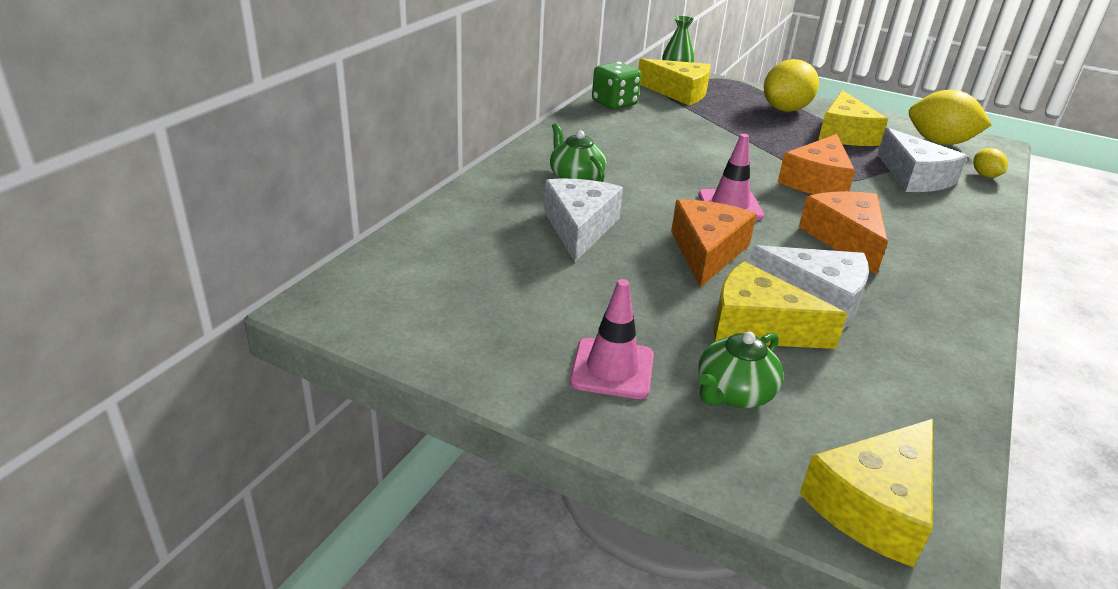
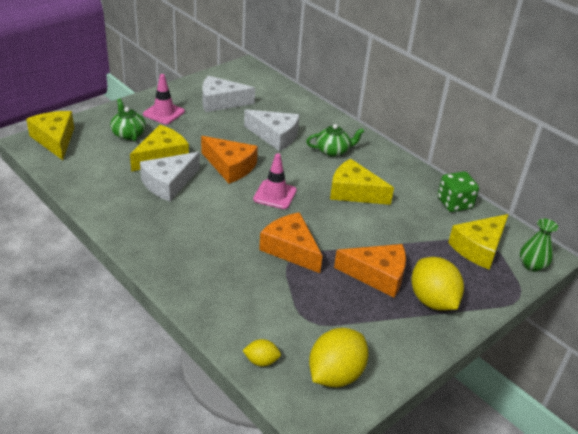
camera: 110 degrees right, 5 degrees up
(844, 134) = (370, 312): yellow cheese -> yellow cheese (354, 192)
(845, 239) = (214, 223): orange cheese -> orange cheese (377, 275)
(914, 177) = (277, 309): white cheese -> white cheese (220, 102)

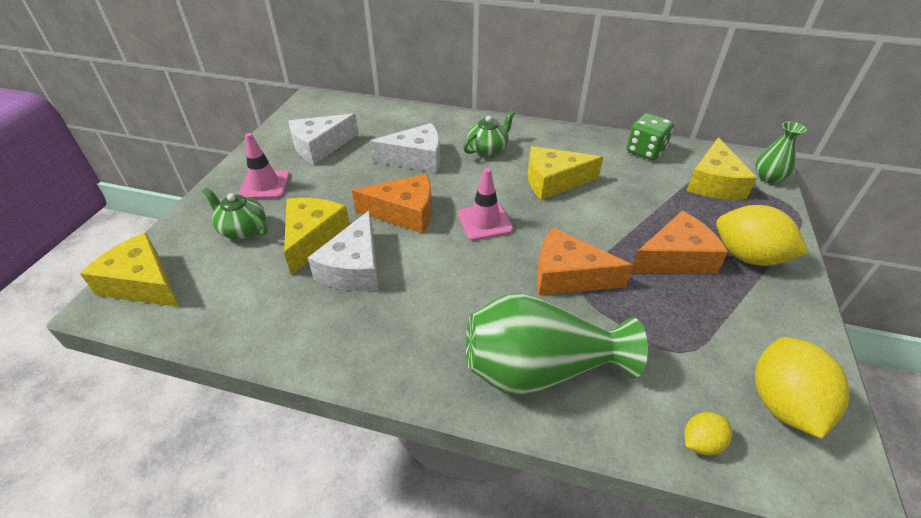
camera: 30 degrees left, 5 degrees up
(214, 283) = (539, 369): none -> green vase

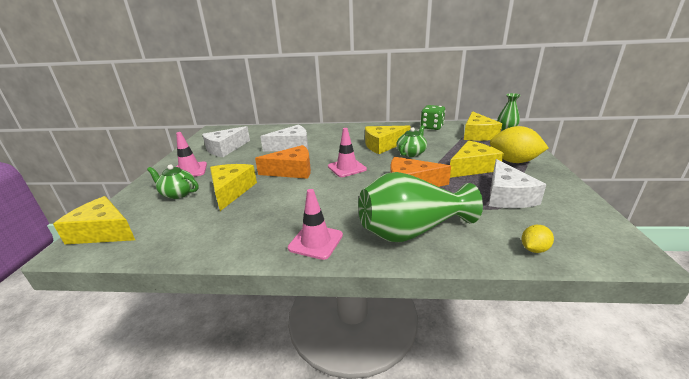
camera: 10 degrees left, 15 degrees down
(354, 268) = (265, 201): white cheese -> white cheese (507, 196)
(404, 360) = (315, 241): none -> pink traffic cone
(488, 149) = (336, 137): green teapot -> green teapot (411, 153)
(675, 258) = (472, 167): orange cheese -> yellow cheese
(782, 403) = (572, 222): yellow lemon -> none

